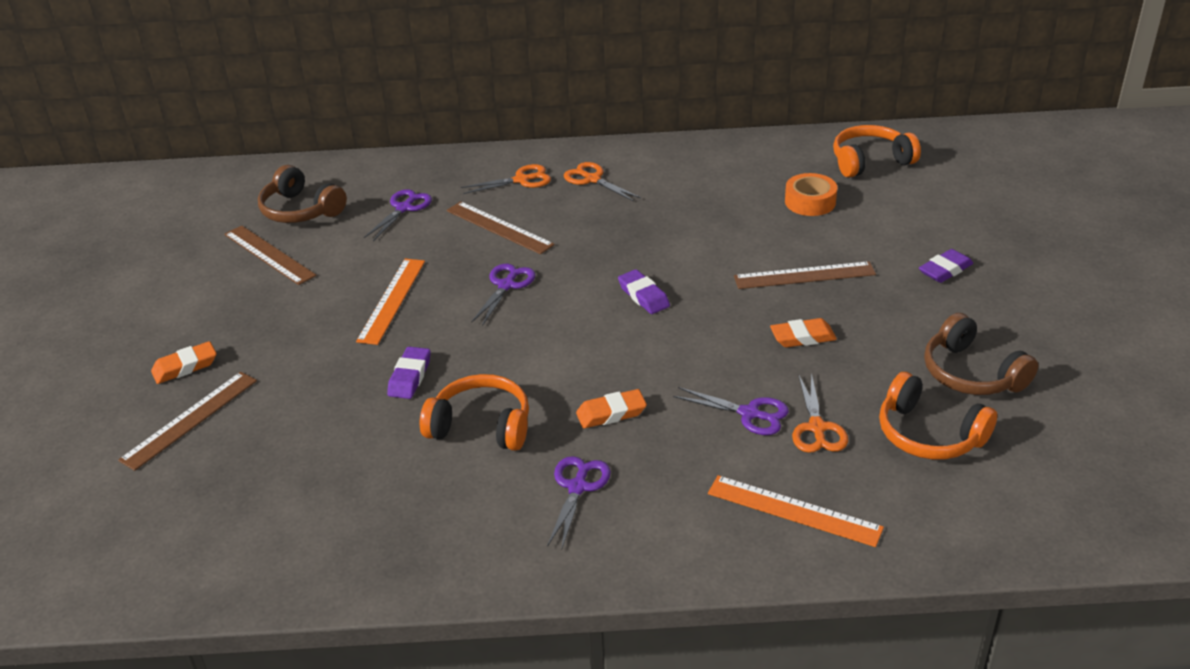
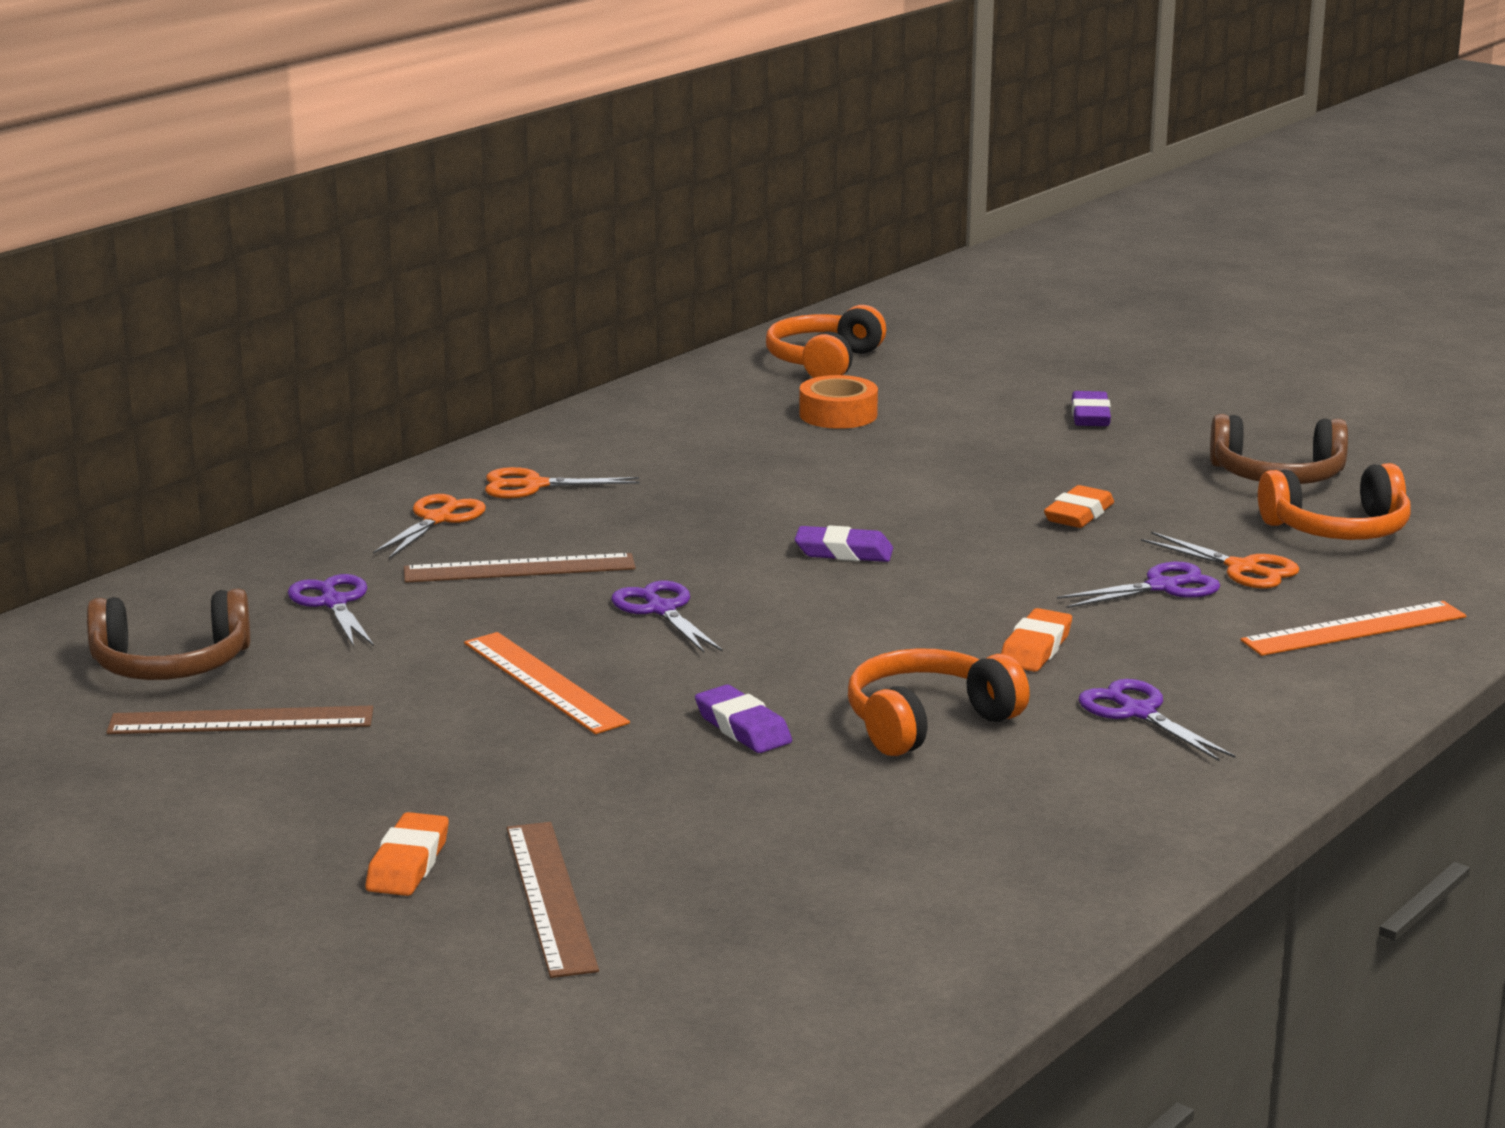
camera: 50 degrees left, 15 degrees down
(804, 275) = (970, 471): brown ruler -> none

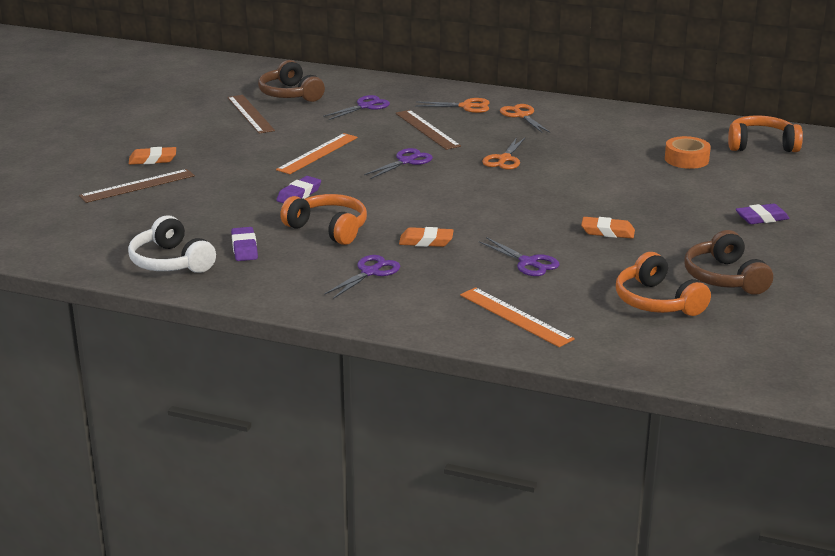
camera: 70 degrees right, 5 degrees up
(843, 552) = (504, 186): purple eraser -> purple eraser (244, 248)
(991, 898) = (171, 262): none -> white headphones
(1242, 568) = (573, 280): orange scissors -> orange scissors (504, 159)

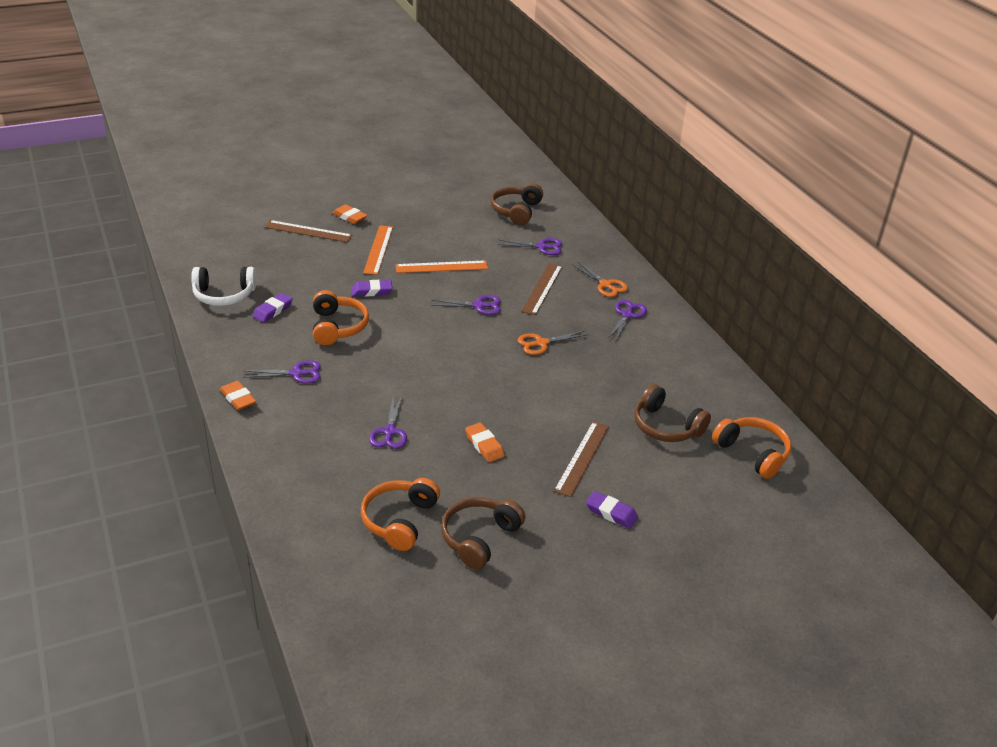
camera: 45 degrees right, 10 degrees up
(171, 262) = (224, 295): white headphones -> white headphones turned 105 degrees counterclockwise
(250, 114) = (464, 213): brown ruler -> brown ruler (582, 458)
(426, 241) = (368, 373): orange eraser -> orange eraser (238, 398)
(515, 317) = (302, 464): orange ruler -> orange ruler (378, 249)
(522, 116) = (627, 315): orange scissors -> purple scissors
(686, 159) = (666, 426): orange tape -> brown headphones

